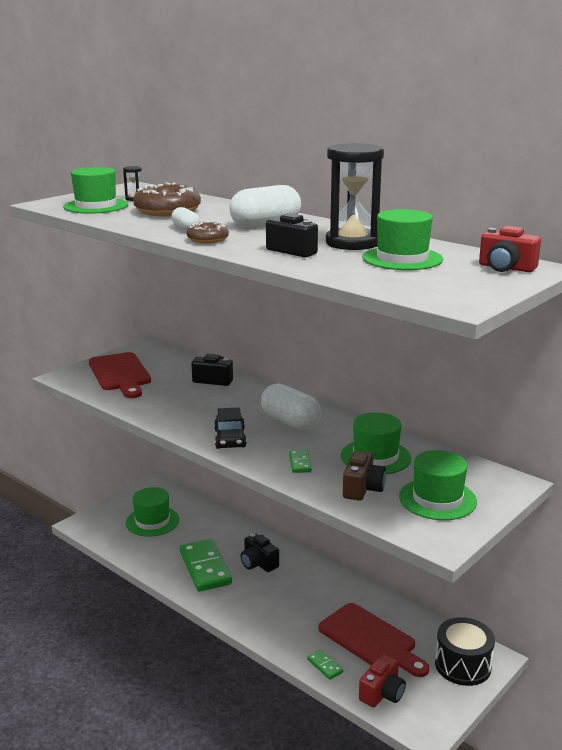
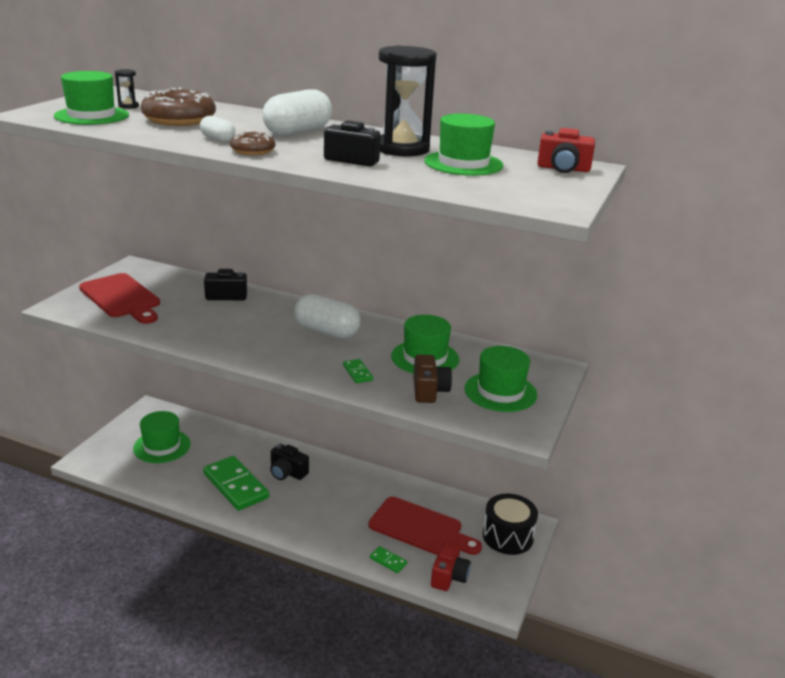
camera: 20 degrees left, 5 degrees up
(230, 438) = (275, 355): black car -> none

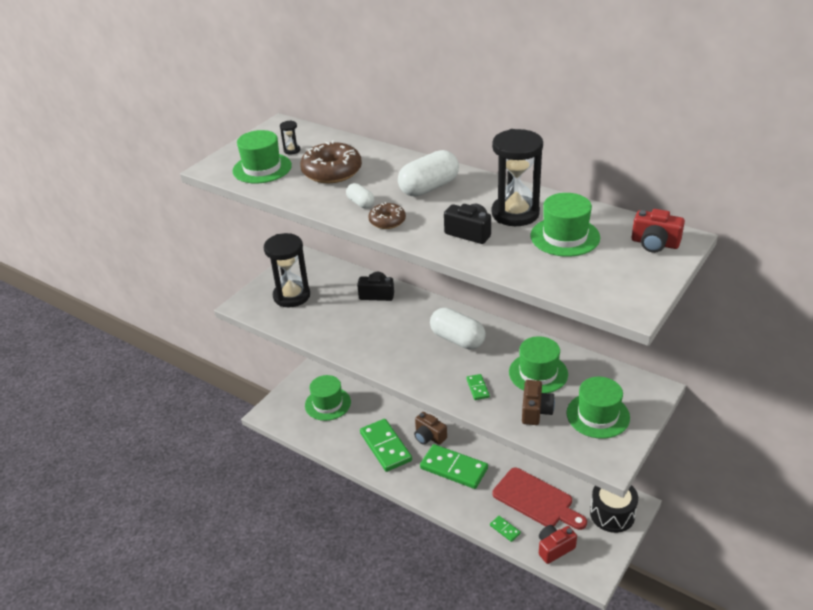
camera: 15 degrees right, 10 degrees up
(122, 298) = (291, 296): red cutting board -> black hourglass
(287, 472) = (429, 436): black camera -> brown camera
(320, 502) = (454, 468): none -> green domino
(449, 576) = (554, 548): red camera -> red camera turned 150 degrees counterclockwise

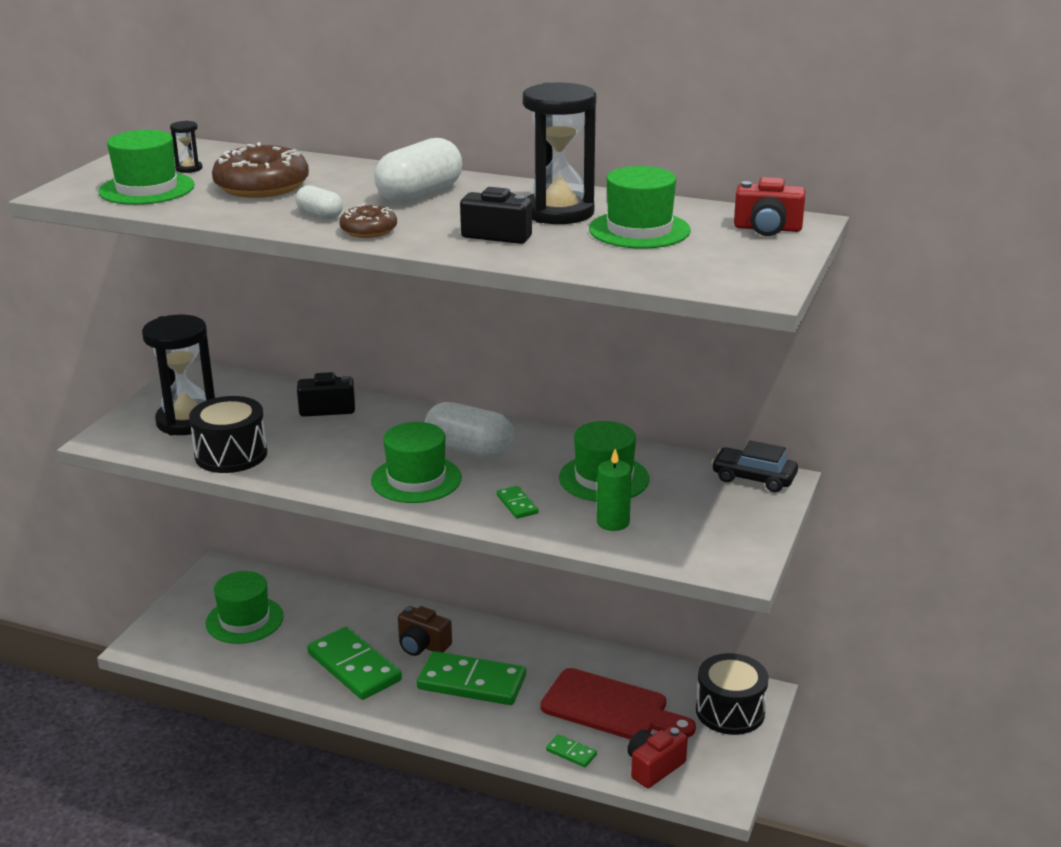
camera: 15 degrees left, 10 degrees down
(312, 326) = (231, 454): none -> black drum
(535, 411) = (613, 522): brown camera -> green candle
(598, 415) = (706, 518): green hat -> green hat (416, 479)
(638, 385) = (754, 478): none -> black car

